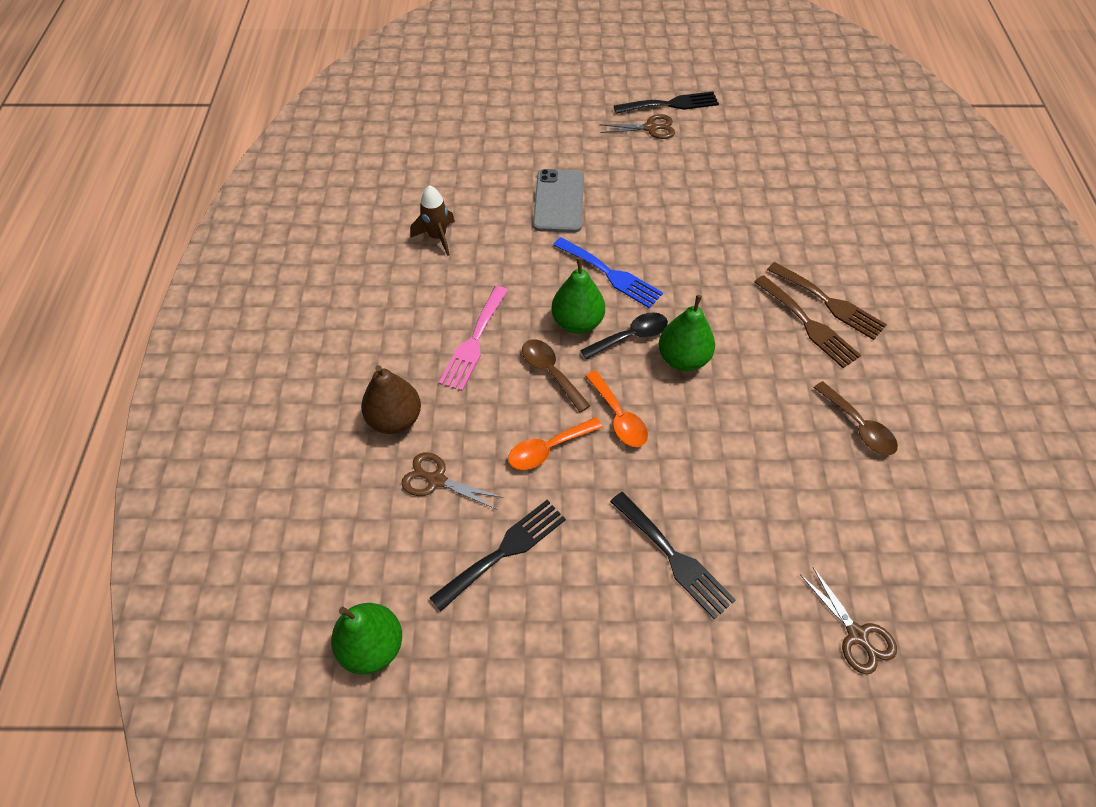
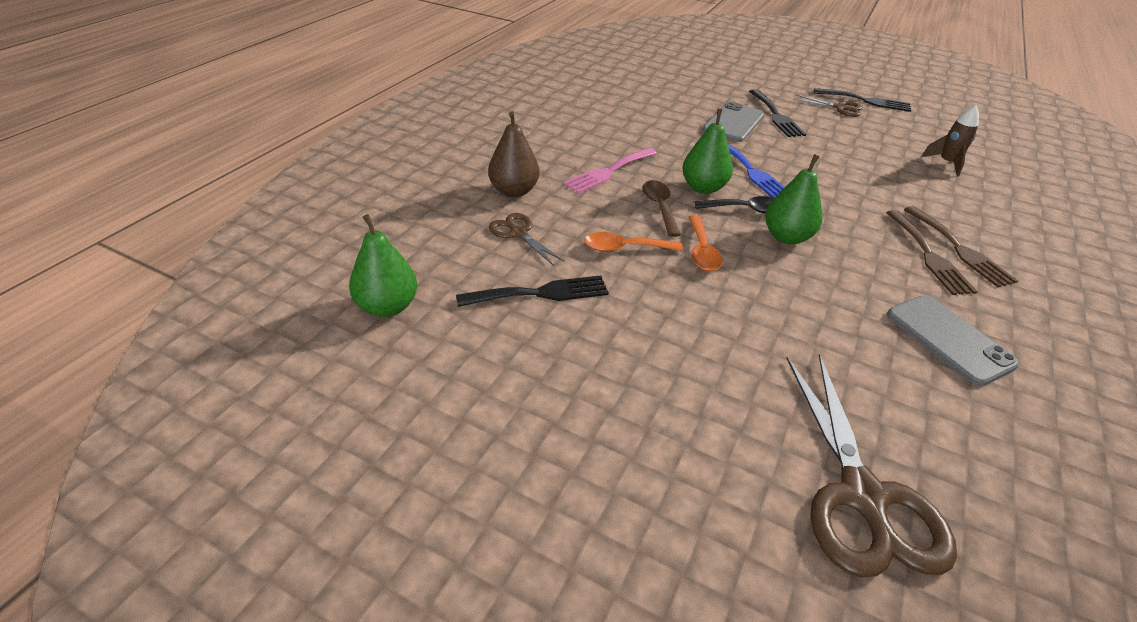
camera: 25 degrees right, 15 degrees down
(437, 237) = (622, 114): brown rocket -> brown rocket (946, 163)
(674, 557) = (693, 357): black fork -> black fork (776, 115)
(857, 635) = (862, 497): brown scissors -> brown scissors, size x1.99
(858, 426) = (949, 339): brown spoon -> grey phone

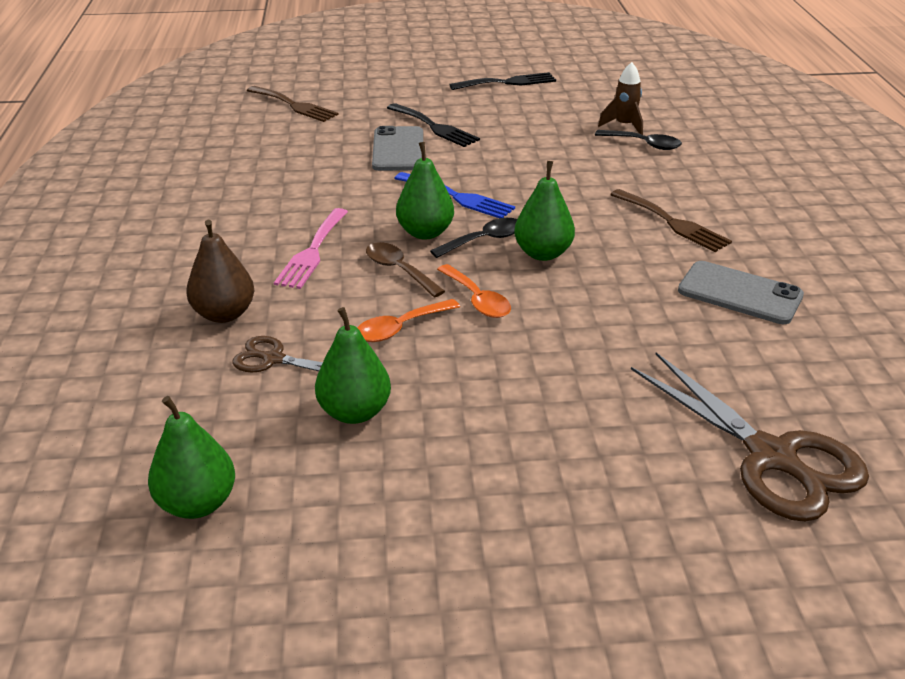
camera: 30 degrees left, 5 degrees down
(540, 293) = (355, 412): black fork -> green pear
(839, 108) = (489, 98): brown scissors -> none
(953, 183) = (643, 144): none -> black spoon
(959, 249) = (691, 207): brown fork -> brown fork (294, 105)

